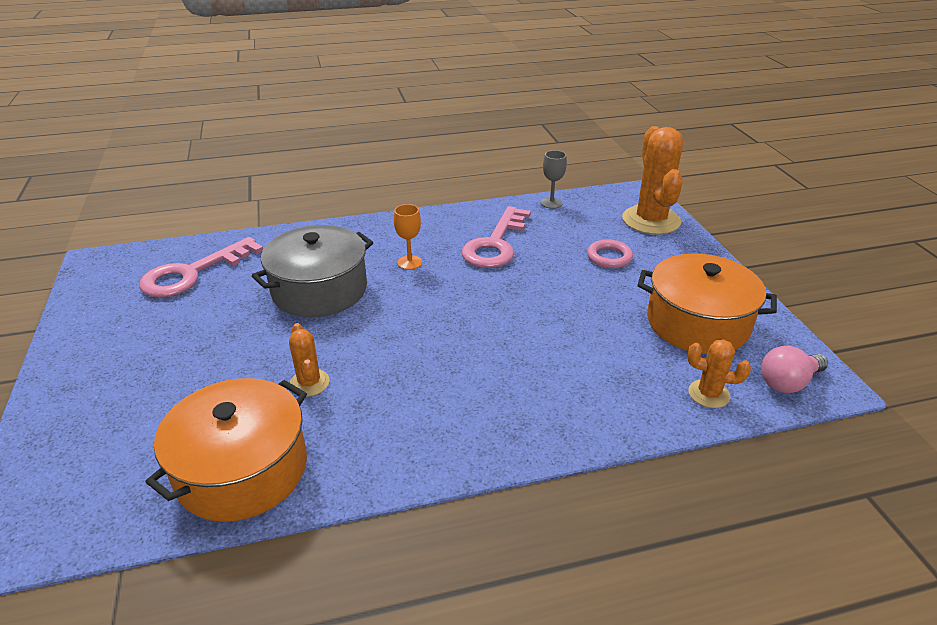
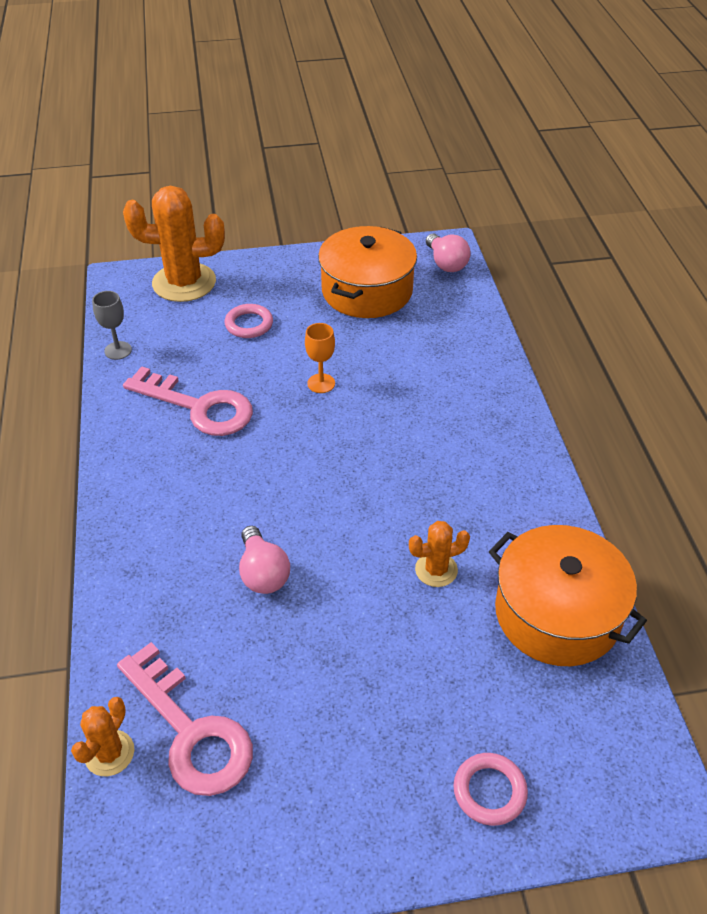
camera: 85 degrees left, 10 degrees up
(80, 418) = (489, 791): none -> pink ring
(319, 290) = (263, 573): grey pot -> pink light bulb
(409, 262) = (220, 485): orange goblet -> orange goblet (321, 383)
(708, 394) = (458, 305): orange cactus -> orange cactus (109, 753)

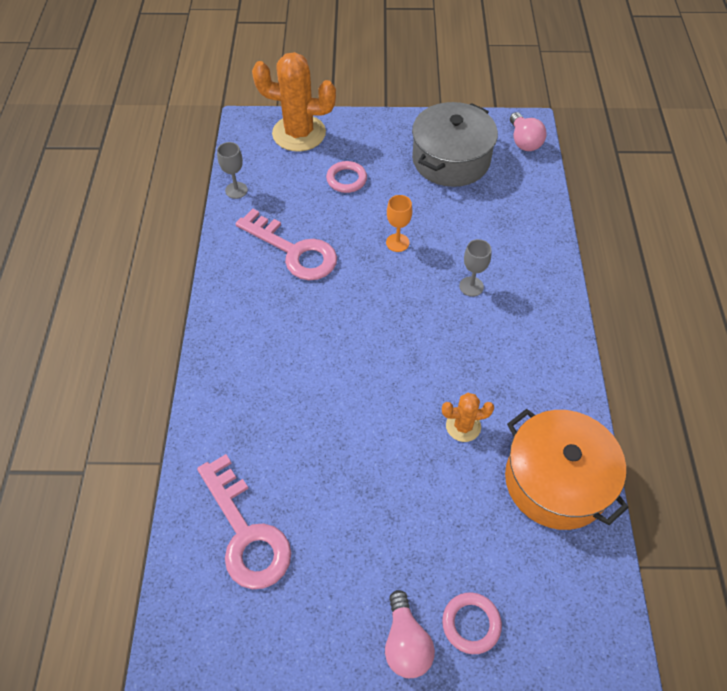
camera: 10 degrees right, 10 degrees up
(109, 753) = (182, 540): orange cactus -> none
(263, 573) = (322, 407): pink light bulb -> pink light bulb (406, 643)
(367, 291) = (451, 160): orange pot -> grey pot
(416, 419) = (471, 286): none -> grey goblet

